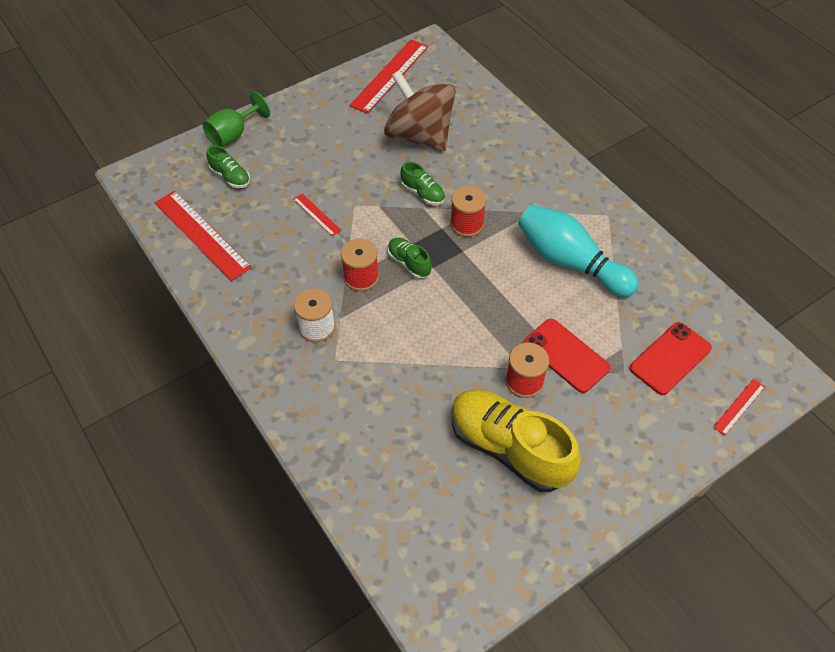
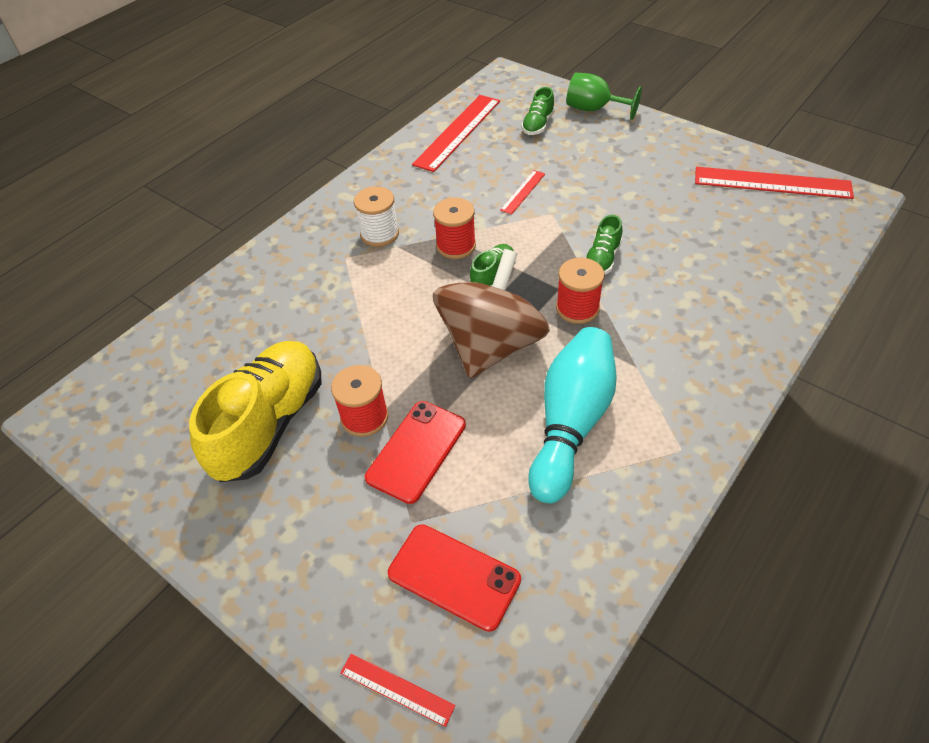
camera: 75 degrees right, 5 degrees down
(419, 136) = (692, 232): brown spinning top -> brown spinning top (491, 345)

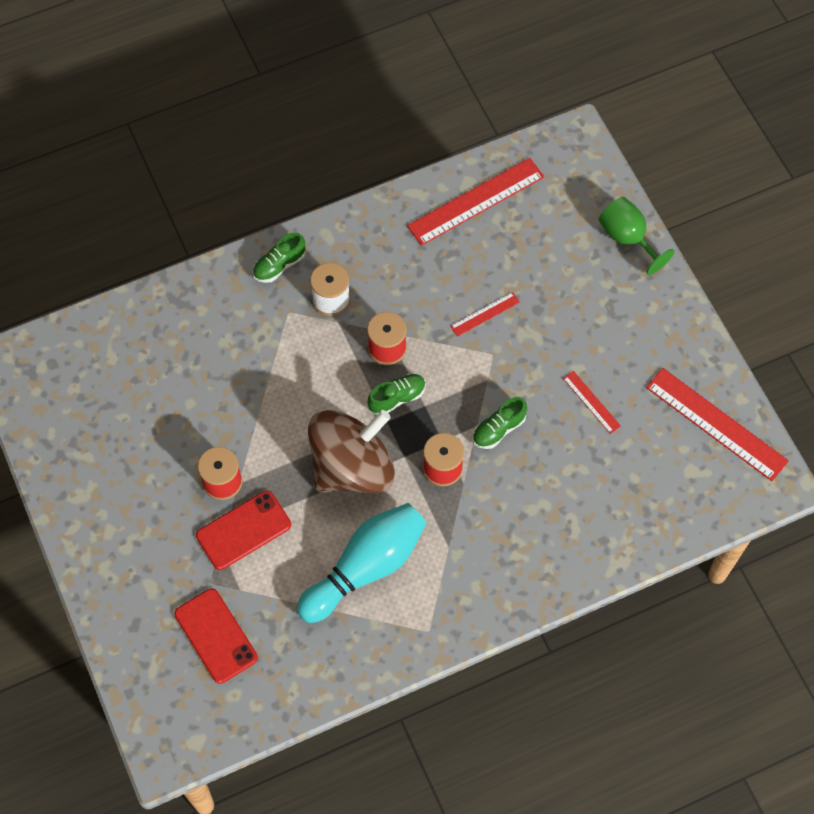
camera: 25 degrees right, 15 degrees up
(270, 423) = (153, 450): yellow shoe -> none
(397, 689) = (142, 686): red ruler -> red ruler (591, 402)
(538, 125) = (558, 232): green shoe -> green shoe (279, 265)

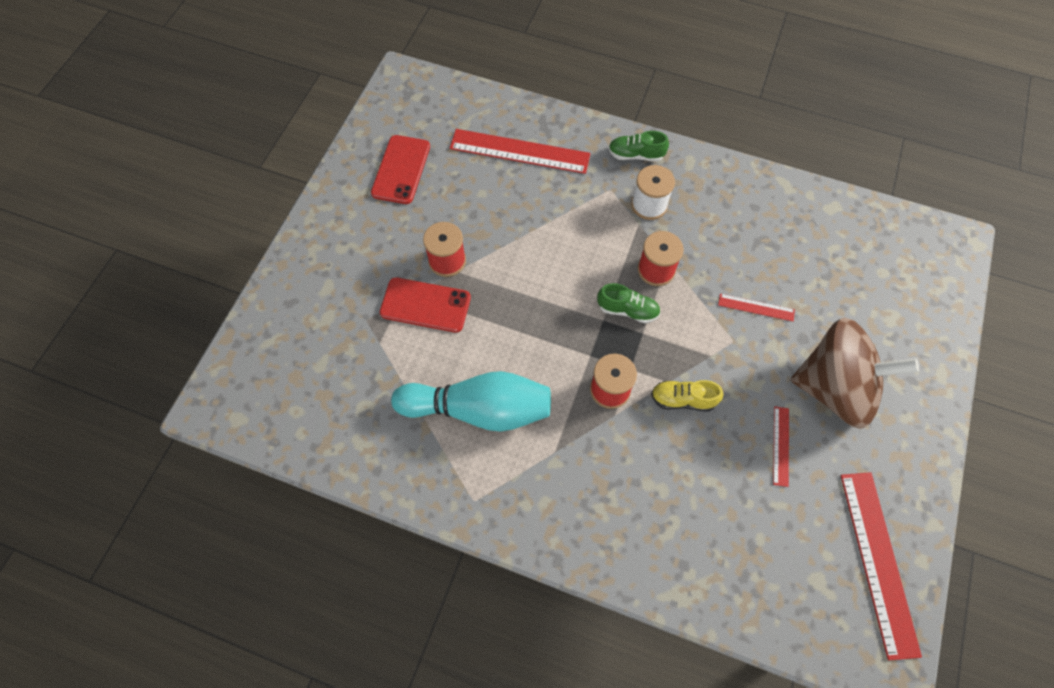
camera: 45 degrees right, 0 degrees up
(215, 636) = (329, 359): red phone -> red phone (401, 169)
(352, 467) = (545, 329): brown spinning top -> brown spinning top (834, 388)
(475, 201) = (828, 224): red ruler -> red ruler (520, 151)
(498, 429) = (683, 399): green shoe -> yellow shoe
(627, 238) = (934, 347): green goblet -> none

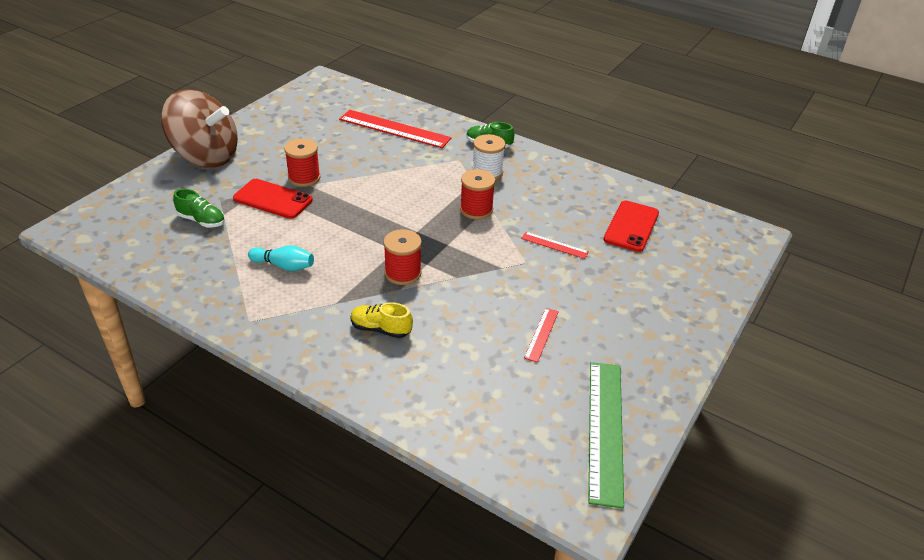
camera: 10 degrees right, 25 degrees down
(401, 169) = (295, 125): red phone -> red phone (631, 226)
(479, 409) = (284, 266): turquoise bowling pin -> turquoise bowling pin, size x0.49
(627, 310) = (440, 229): green shoe -> green shoe (201, 220)
(683, 399) = (464, 290): yellow shoe -> yellow shoe (380, 329)
(834, 388) = (606, 306): brown spinning top -> brown spinning top (206, 157)
(878, 561) = (605, 430): red ruler -> green ruler

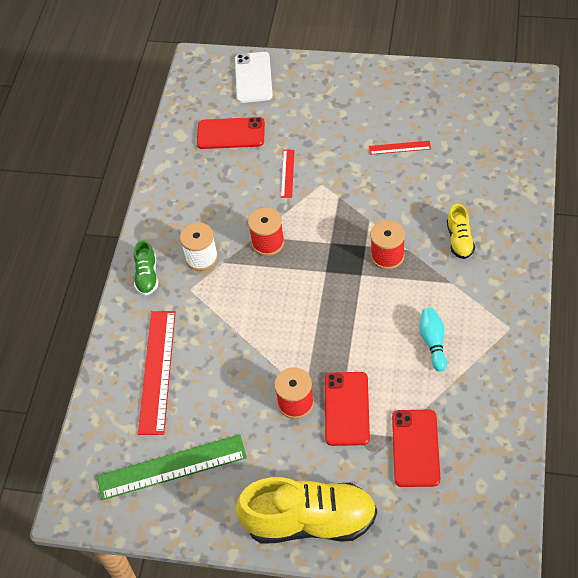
camera: 105 degrees left, 15 degrees up
(201, 220) = (415, 448): green shoe -> red phone
(206, 157) = (310, 521): brown spinning top -> yellow shoe
(605, 430) = (464, 91): green ruler -> green ruler (171, 467)
(710, 263) = (253, 77): none -> white phone

